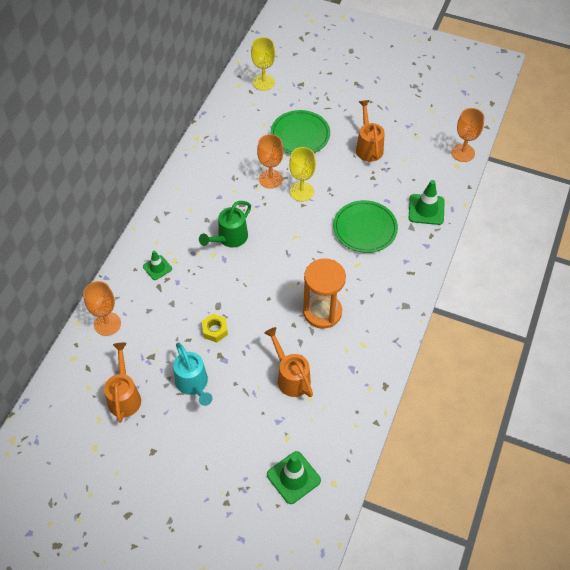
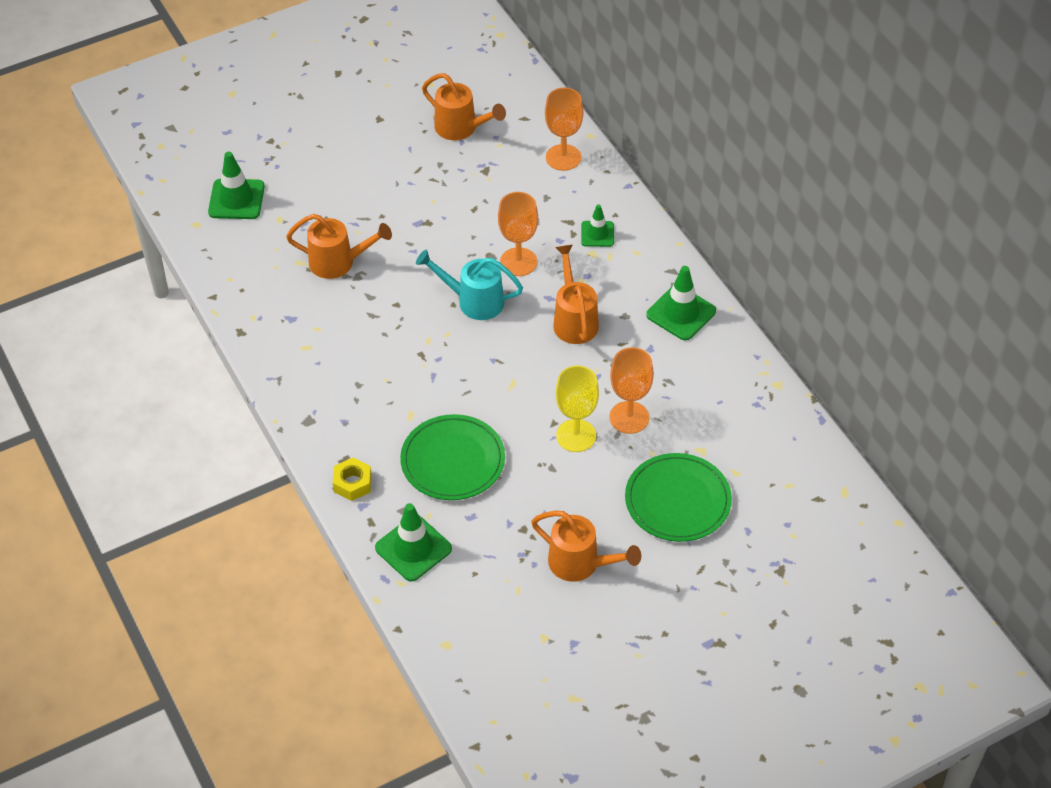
camera: 130 degrees right, 5 degrees down
(184, 198) = (681, 313): none -> green traffic cone
(193, 384) = (416, 184): turquoise watering can -> turquoise watering can (473, 301)
(215, 330) = (462, 236): yellow nut -> yellow nut (352, 483)
(229, 238) = (574, 320): green watering can -> orange watering can
(263, 82) = (824, 526): yellow goblet -> none
(322, 312) = (384, 339): orange hourglass -> none
(463, 153) = (460, 671): orange goblet -> orange goblet (518, 262)

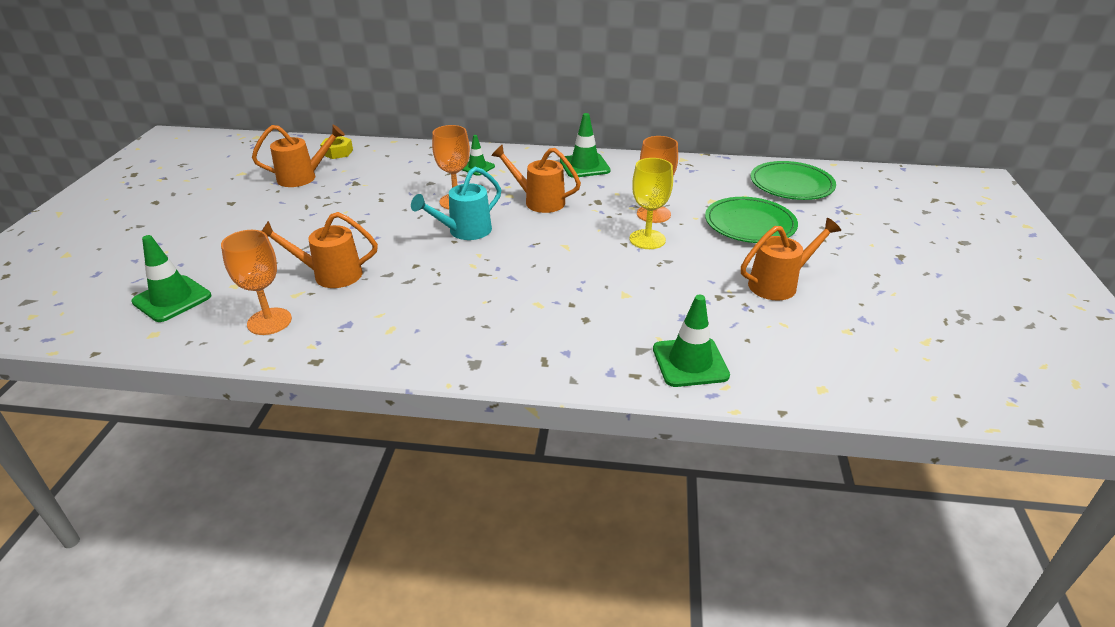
camera: 55 degrees left, 15 degrees down
(339, 262) = (330, 275): orange watering can -> orange watering can turned 135 degrees counterclockwise
(352, 483) = (578, 367): yellow nut -> yellow nut (337, 152)
(453, 460) = (612, 302): green plate -> green plate (791, 184)
(563, 157) = (395, 155): orange goblet -> orange goblet (269, 321)

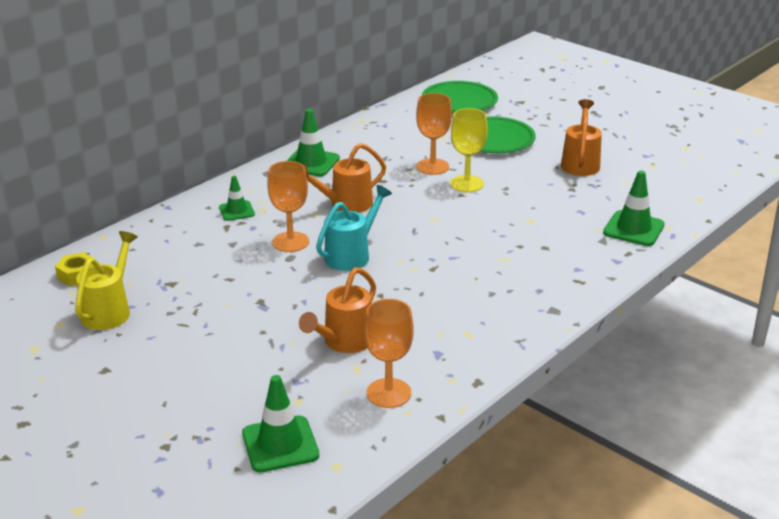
camera: 55 degrees left, 5 degrees down
(303, 177) = (109, 310): orange watering can -> yellow watering can
(464, 231) = (352, 255): turquoise watering can -> turquoise watering can turned 135 degrees counterclockwise

